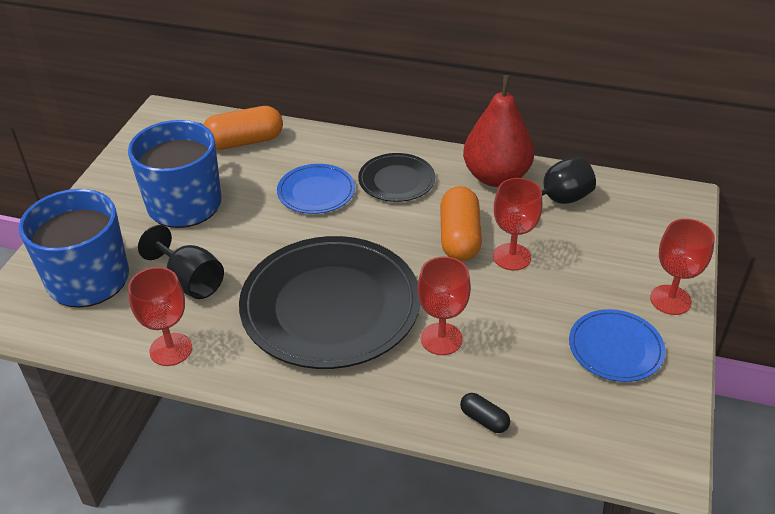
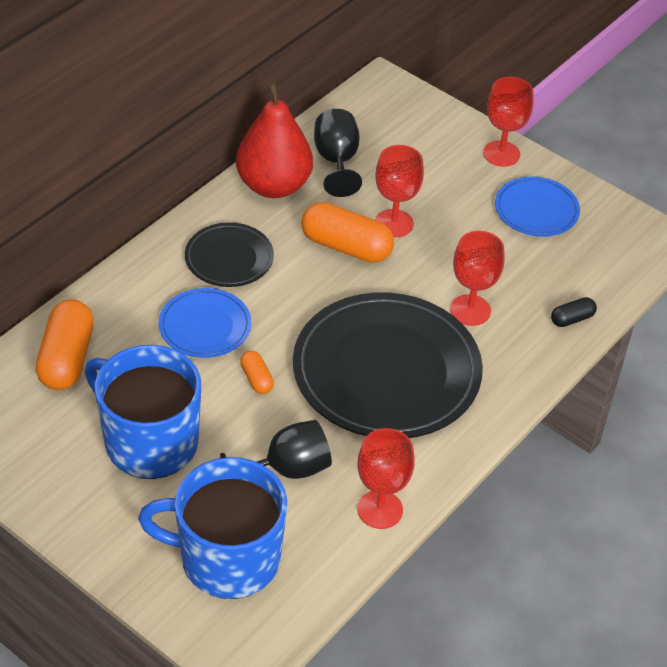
camera: 70 degrees left, 5 degrees up
(277, 235) = (256, 379): none -> orange capsule

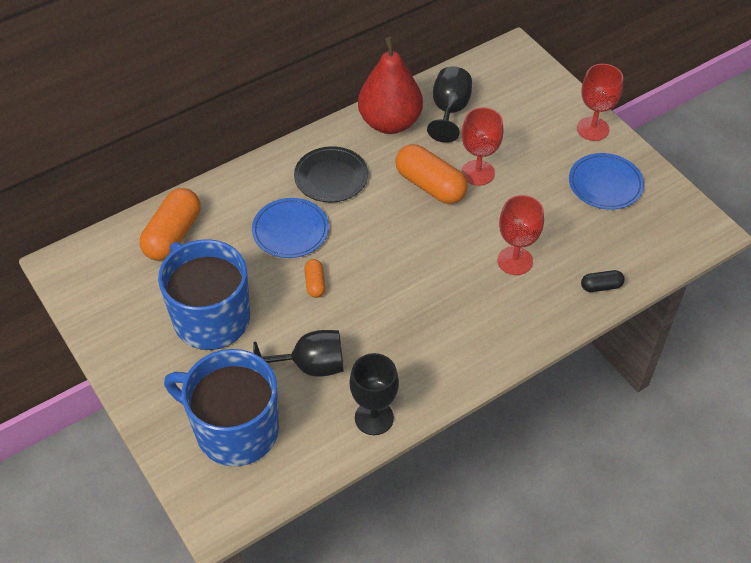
camera: 20 degrees right, 5 degrees up
(380, 509) = (374, 418): red goblet -> black goblet
(386, 371) = (424, 299): black plate -> none

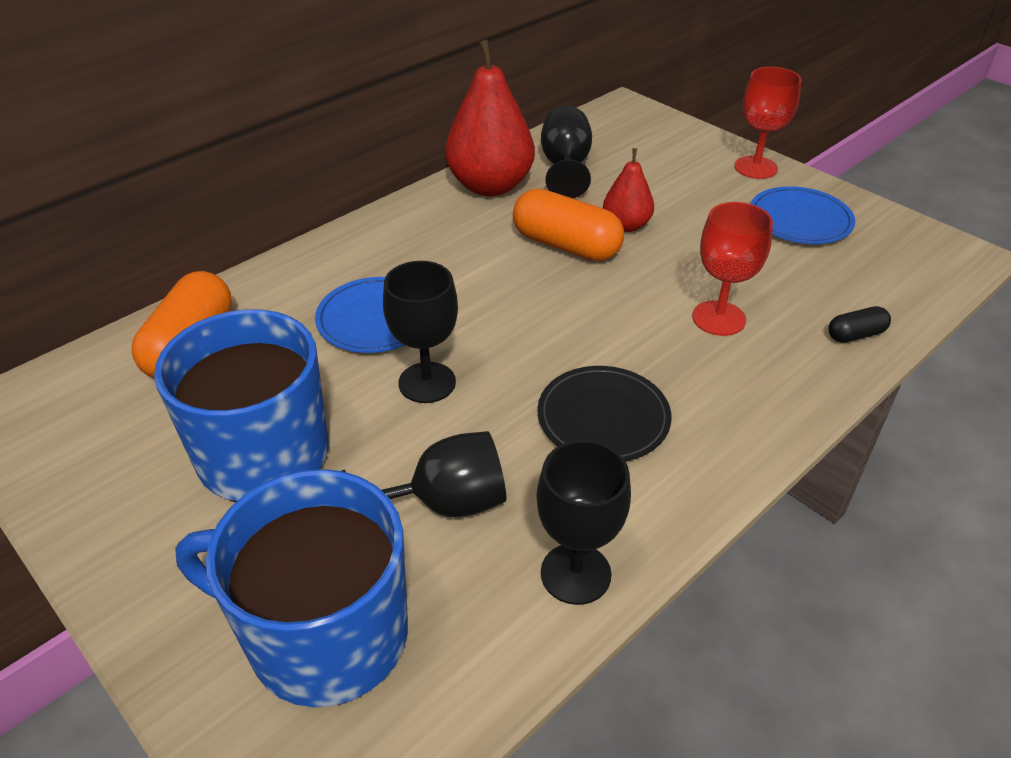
camera: 10 degrees left, 10 degrees down
(315, 283) = (427, 382): orange capsule -> black goblet
(331, 177) = (423, 250): black plate -> black plate (603, 417)
(478, 173) = (626, 225): red goblet -> red pear

